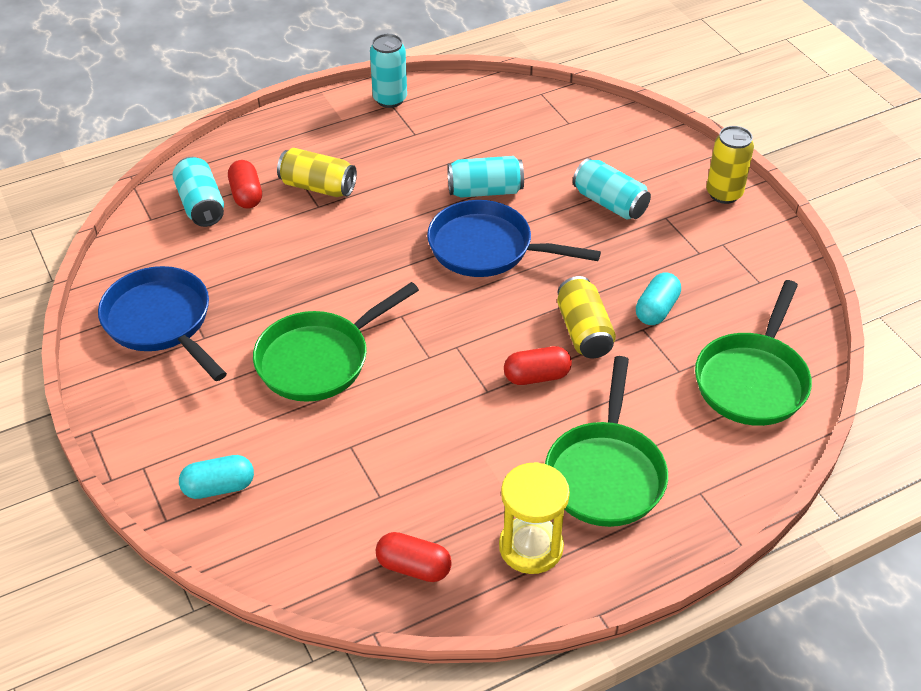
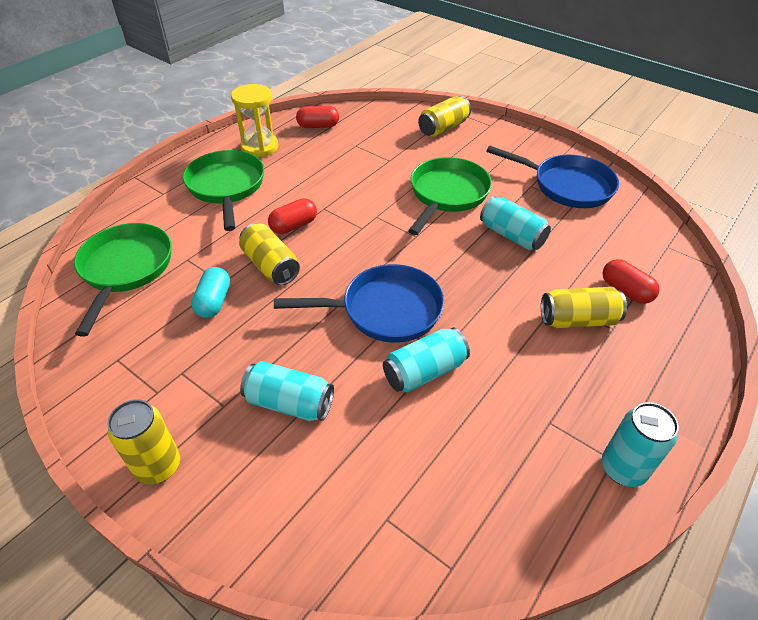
camera: 155 degrees right, 0 degrees up
(201, 205) = (648, 270): turquoise can -> turquoise can (512, 235)
(219, 487) = (443, 128): turquoise capsule -> yellow can

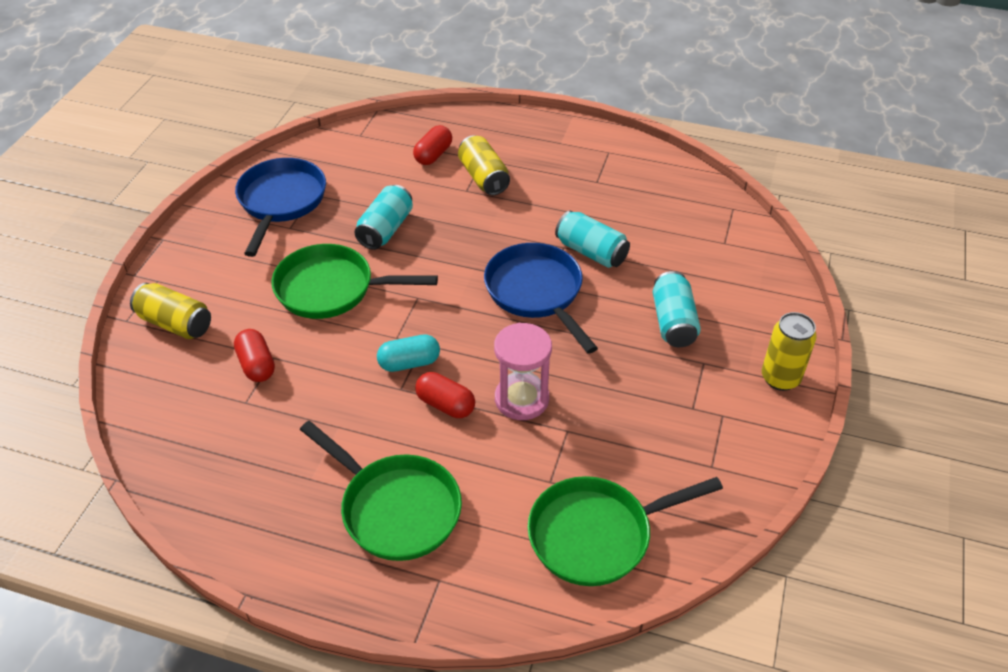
camera: 110 degrees left, 0 degrees up
(214, 301) = (597, 424): turquoise capsule -> turquoise capsule (409, 363)
(226, 187) = (395, 508): green pan -> green pan turned 105 degrees counterclockwise
(259, 147) = (281, 514): yellow hourglass -> none
(270, 266) = (521, 399): yellow can -> pink hourglass
(318, 126) = (201, 463): red capsule -> red capsule (256, 365)
(623, 469) = (612, 147): turquoise can -> none

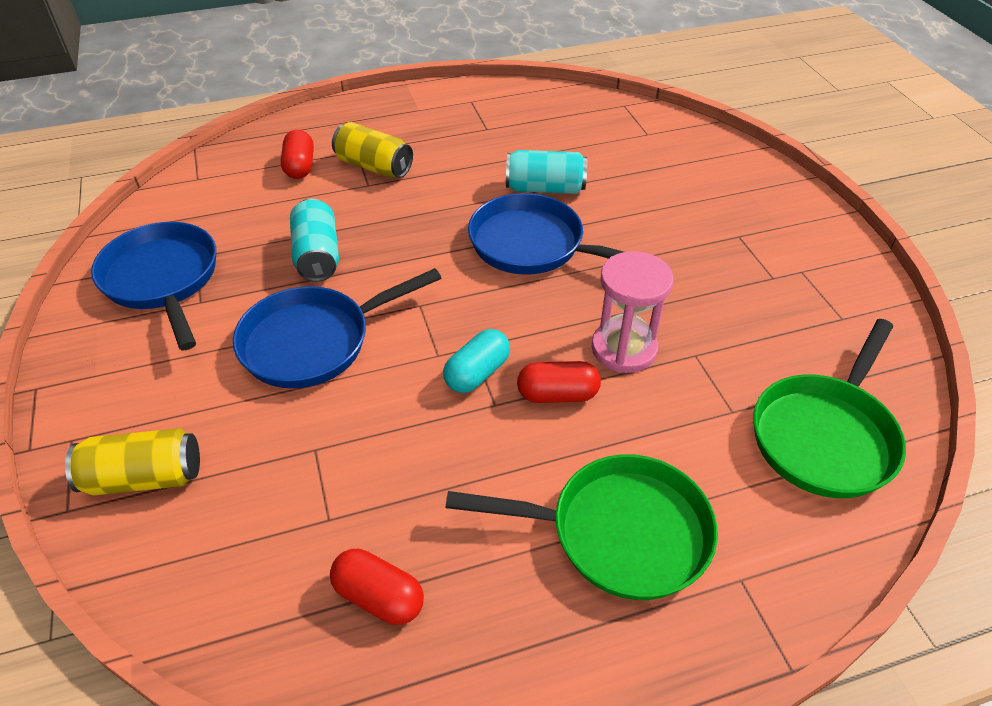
camera: 35 degrees left, 0 degrees up
(256, 365) = (302, 469): red capsule -> red capsule (379, 597)
(331, 289) = (314, 341): green pan -> blue pan
(673, 322) = (678, 215): turquoise can -> none
(780, 378) = (808, 219): yellow can -> none

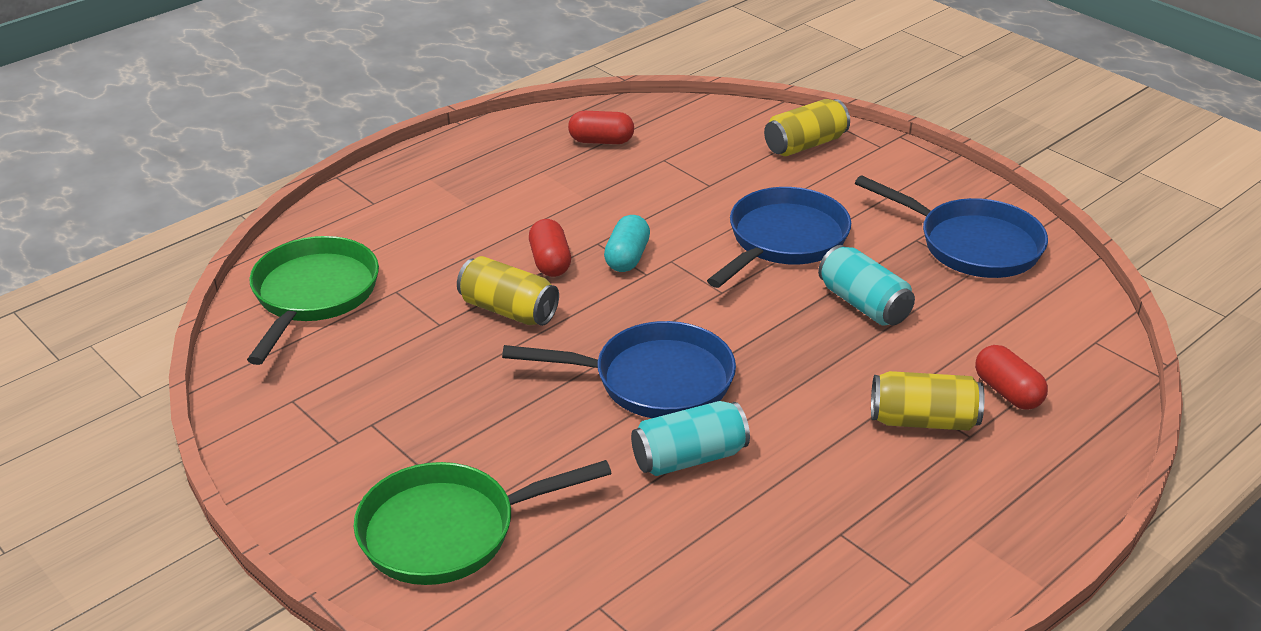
camera: 155 degrees right, 10 degrees down
(557, 394) = (550, 262): red capsule -> red capsule turned 75 degrees counterclockwise
(619, 533) = (464, 202): green pan -> green pan (447, 531)
(624, 349) = (508, 310): pink hourglass -> yellow can

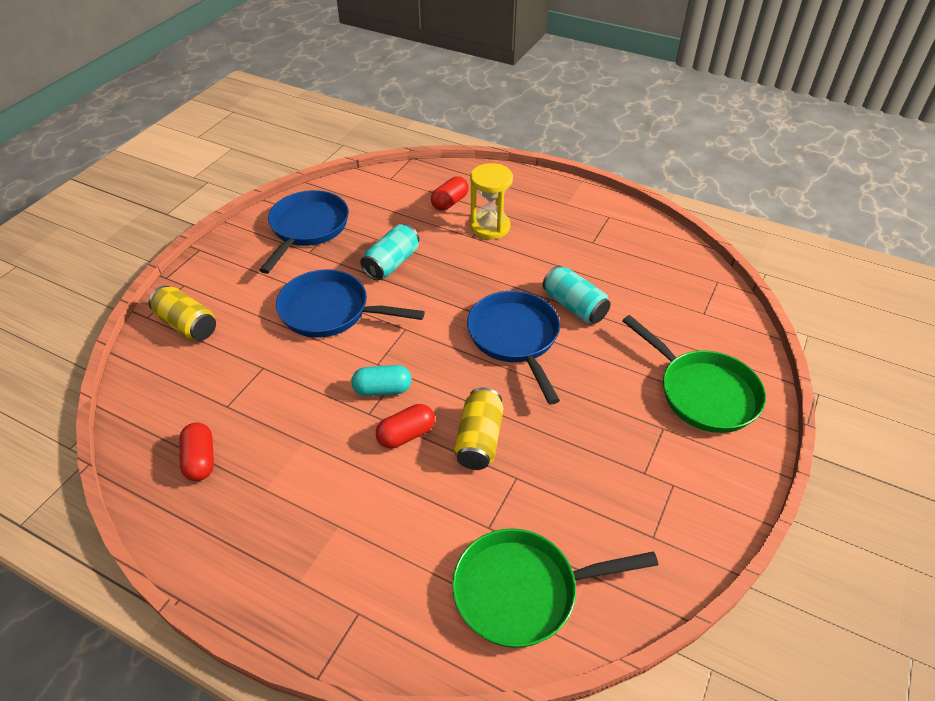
camera: 110 degrees left, 10 degrees up
(923, 421) = (490, 227): yellow can -> yellow hourglass

